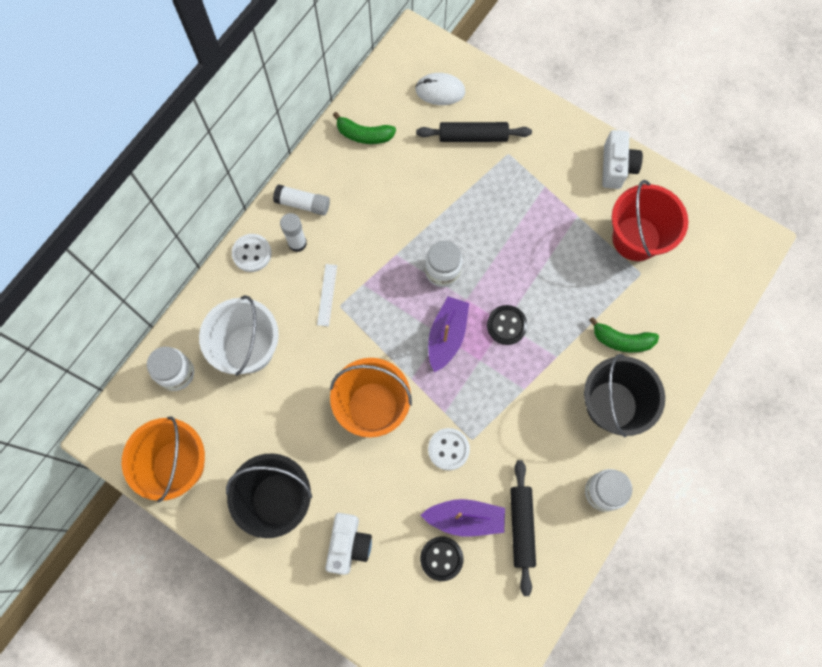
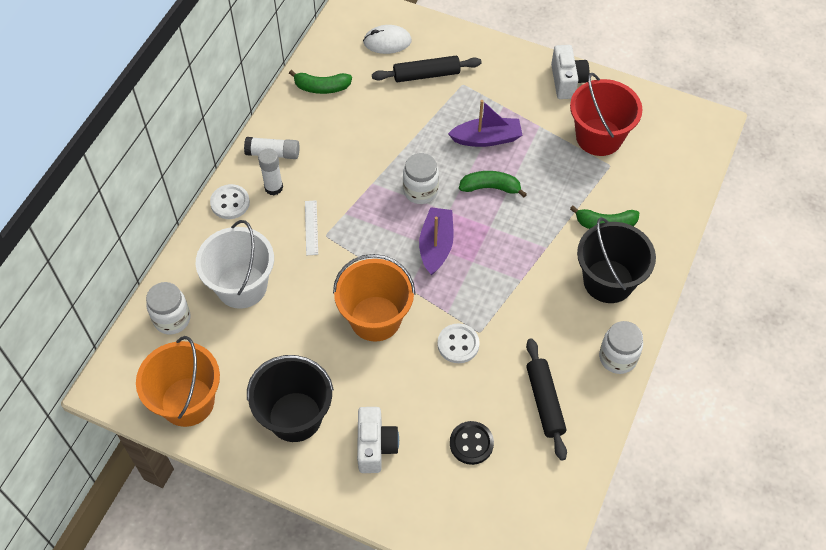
camera: 10 degrees left, 15 degrees down
(465, 518) = (487, 403): purple boat -> purple boat (486, 138)
(506, 325) = (492, 228): black button -> none
(513, 279) = (490, 187): none -> green banana

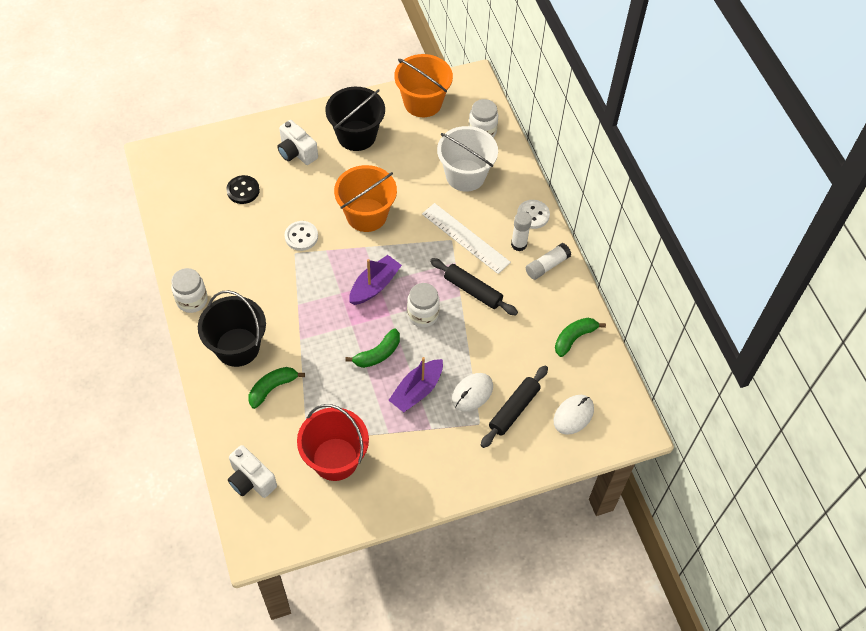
camera: 135 degrees right, 0 degrees up
(311, 227) = (465, 238): white ruler -> white ruler, size x1.91
(436, 246) = (374, 285): purple boat -> purple boat turned 105 degrees counterclockwise
(445, 107) = (472, 393): none -> white mouse
(544, 402) = (218, 242): black rolling pin -> black rolling pin (472, 290)
(567, 81) = (403, 492): white camera -> white camera (251, 480)

